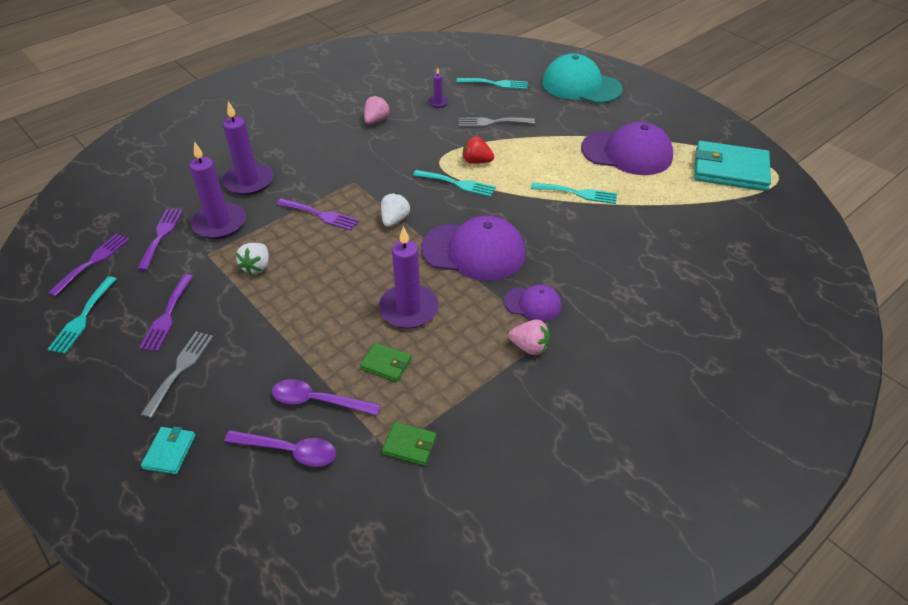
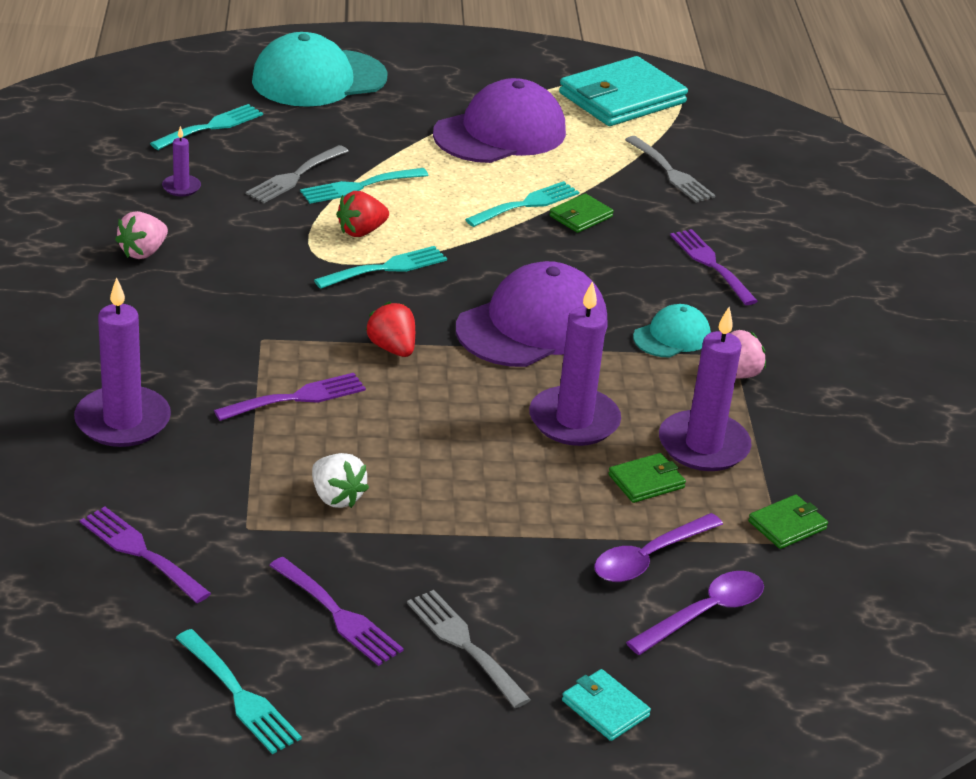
camera: 55 degrees left, 10 degrees down
(93, 262) = (112, 641): purple fork -> purple fork (710, 264)
(219, 223) = (189, 488): purple candle -> purple candle (703, 445)
(376, 120) = (143, 252): pink strawberry -> pink strawberry turned 120 degrees counterclockwise
(394, 220) = (392, 348): white strawberry -> red strawberry
(512, 141) = (358, 187): none -> turquoise fork
(533, 304) = (672, 336): purple cap -> turquoise cap
(595, 215) = (581, 216): none -> green wallet
(689, 222) = (671, 173): none -> grey fork

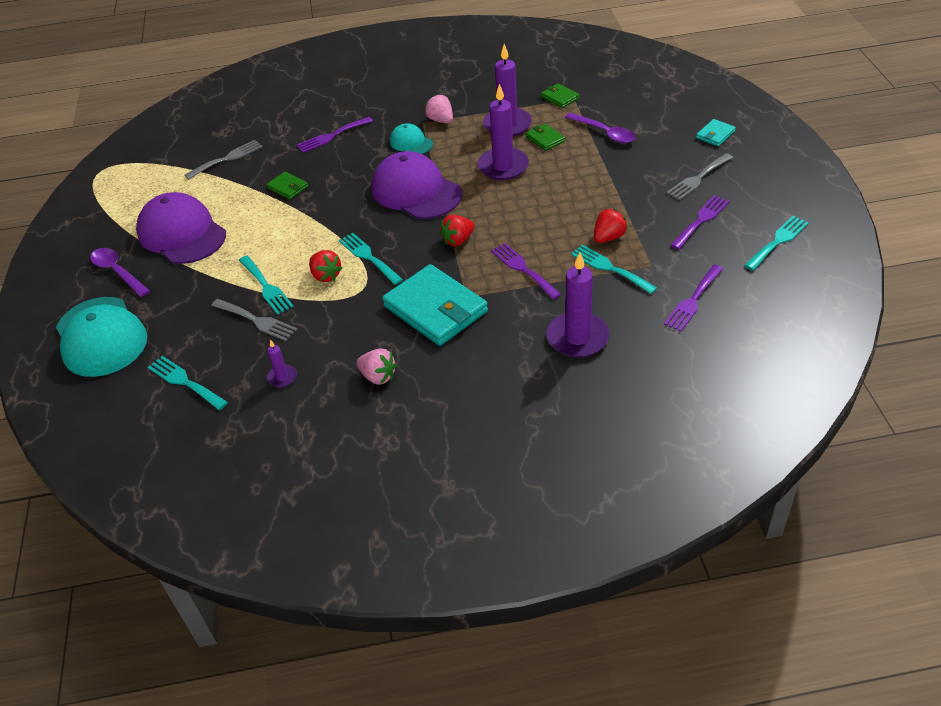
camera: 90 degrees left, 10 degrees up
(336, 497) = (608, 237): white strawberry -> red strawberry
(527, 204) = (276, 210): turquoise fork -> turquoise fork (609, 268)
(622, 98) = (128, 187): turquoise wallet -> turquoise wallet (435, 309)
(705, 613) = (636, 114): purple spoon -> purple spoon (117, 272)

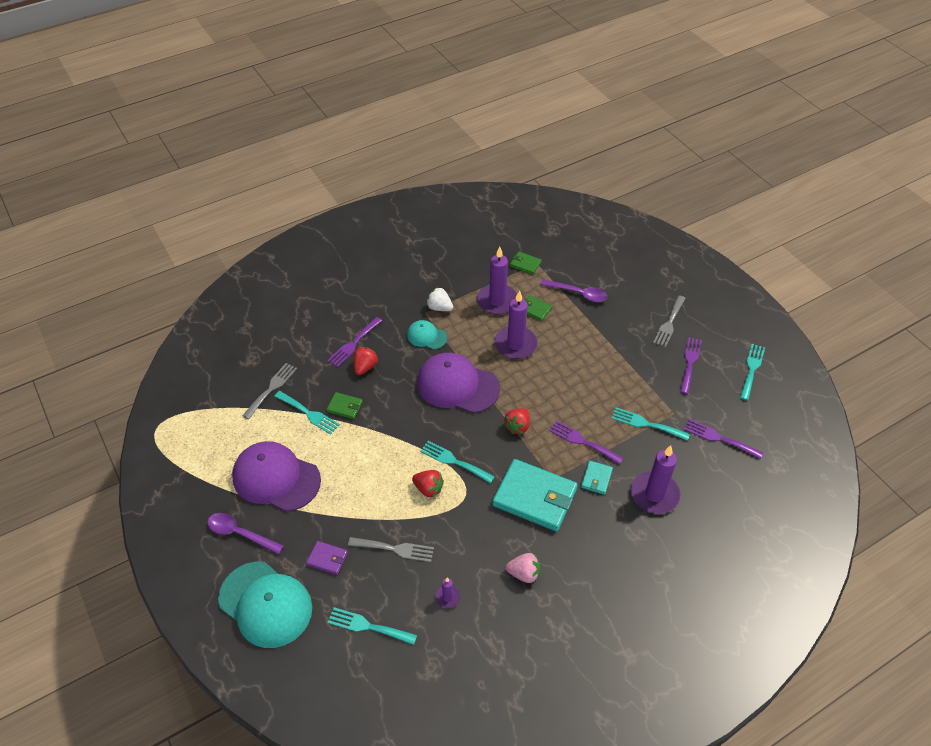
camera: 25 degrees left, 5 degrees up
(184, 313) = (327, 558): none -> purple wallet
(266, 287) = (384, 513): turquoise fork -> turquoise fork (309, 414)
(441, 120) = (439, 307): pink strawberry -> white strawberry
(608, 237) = (631, 395): red strawberry -> red strawberry (365, 367)
(693, 301) = (719, 438): purple fork -> purple fork turned 105 degrees clockwise
(715, 135) = (662, 278): turquoise wallet -> turquoise wallet (596, 478)

